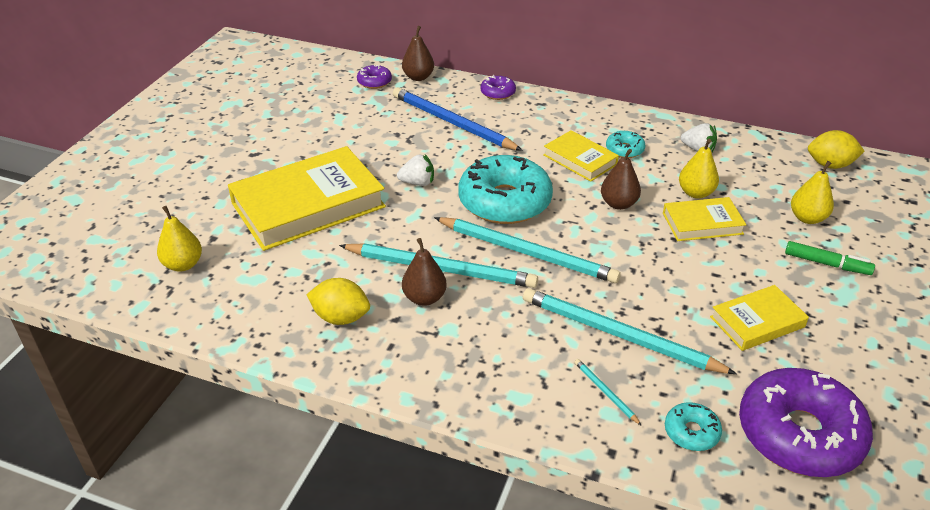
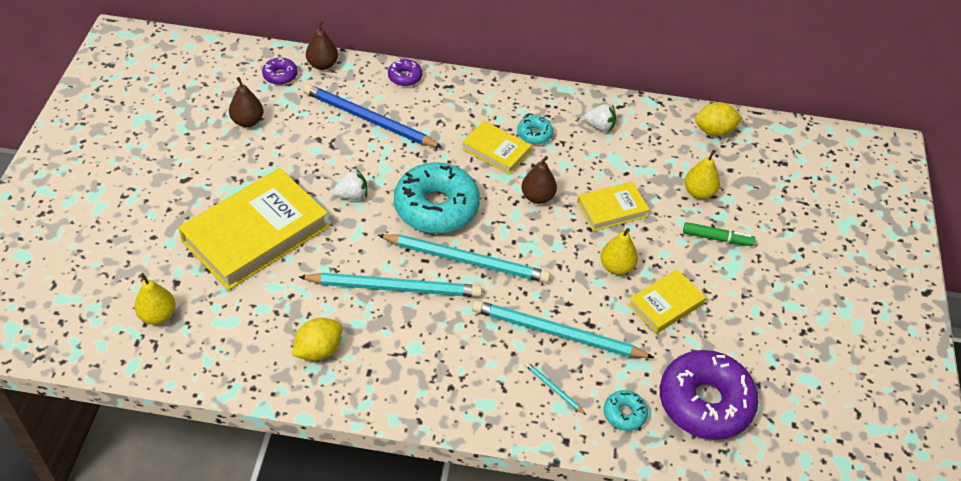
camera: 15 degrees left, 10 degrees up
(341, 317) = (319, 350): yellow lemon -> yellow lemon turned 45 degrees counterclockwise
(424, 298) = (387, 320): brown pear -> brown pear (247, 121)
(695, 193) = (603, 176): yellow pear -> yellow pear (616, 267)

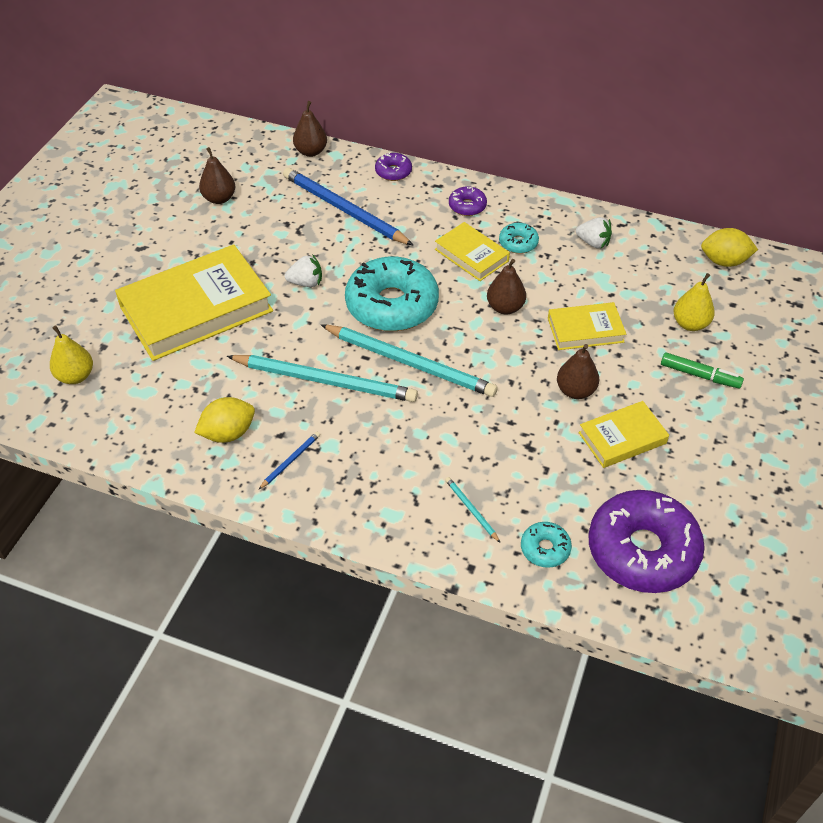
camera: 15 degrees right, 0 degrees up
(280, 75) = (264, 158): purple donut -> purple donut (467, 206)
(382, 368) = (290, 461): none -> blue pencil
(557, 333) = (491, 452): turquoise pencil -> none
(616, 267) = (575, 391): yellow pear -> brown pear

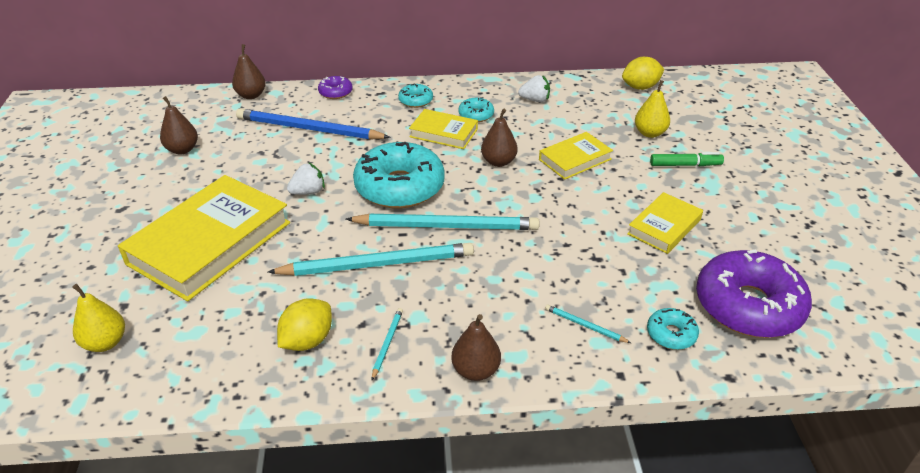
camera: 25 degrees left, 10 degrees down
(290, 461) = (387, 344): blue pencil -> turquoise pencil
(467, 206) = (416, 101): purple donut -> turquoise donut
(575, 391) = (601, 204): brown pear -> brown pear (475, 370)

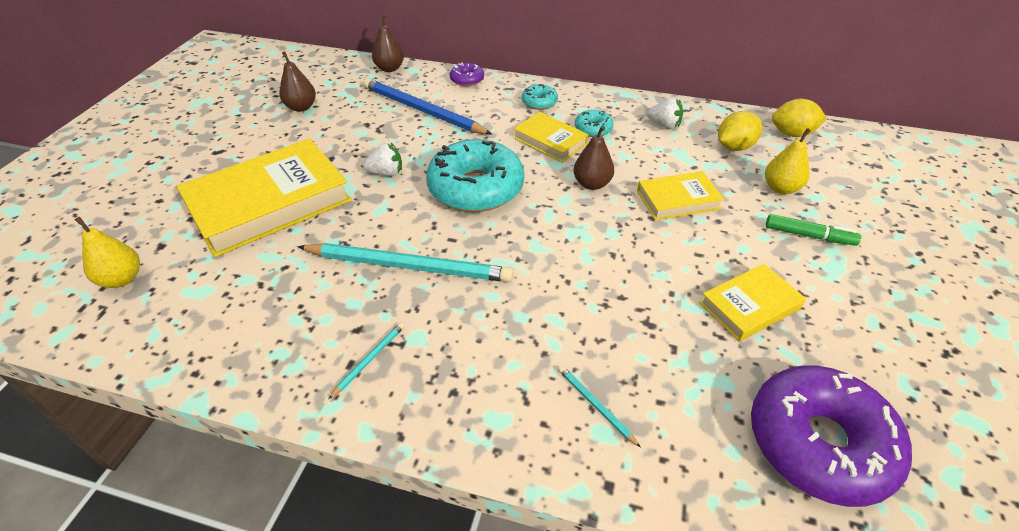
camera: 20 degrees right, 5 degrees up
(307, 340) = (295, 332): yellow lemon -> yellow lemon (734, 147)
(446, 226) = (500, 242): turquoise pencil -> none
(475, 370) = (443, 423): brown pear -> none
(671, 334) = (698, 451): turquoise donut -> none

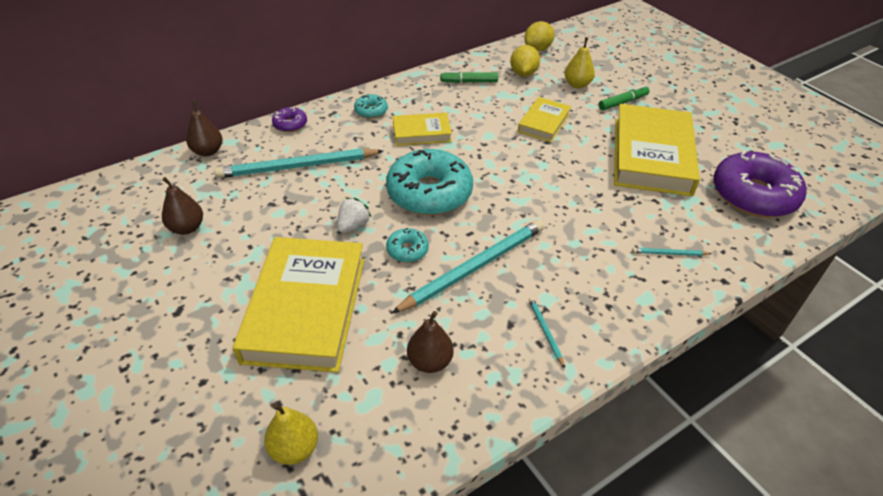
camera: 50 degrees left, 0 degrees up
(423, 111) = (298, 166): blue pencil -> turquoise pencil
(592, 184) = (489, 144): brown pear -> brown pear (430, 361)
(593, 129) = (434, 109): turquoise donut -> turquoise donut (407, 250)
(664, 125) = (469, 82): white strawberry -> green marker
(750, 306) = (652, 156): yellow book -> yellow book, size x1.94

